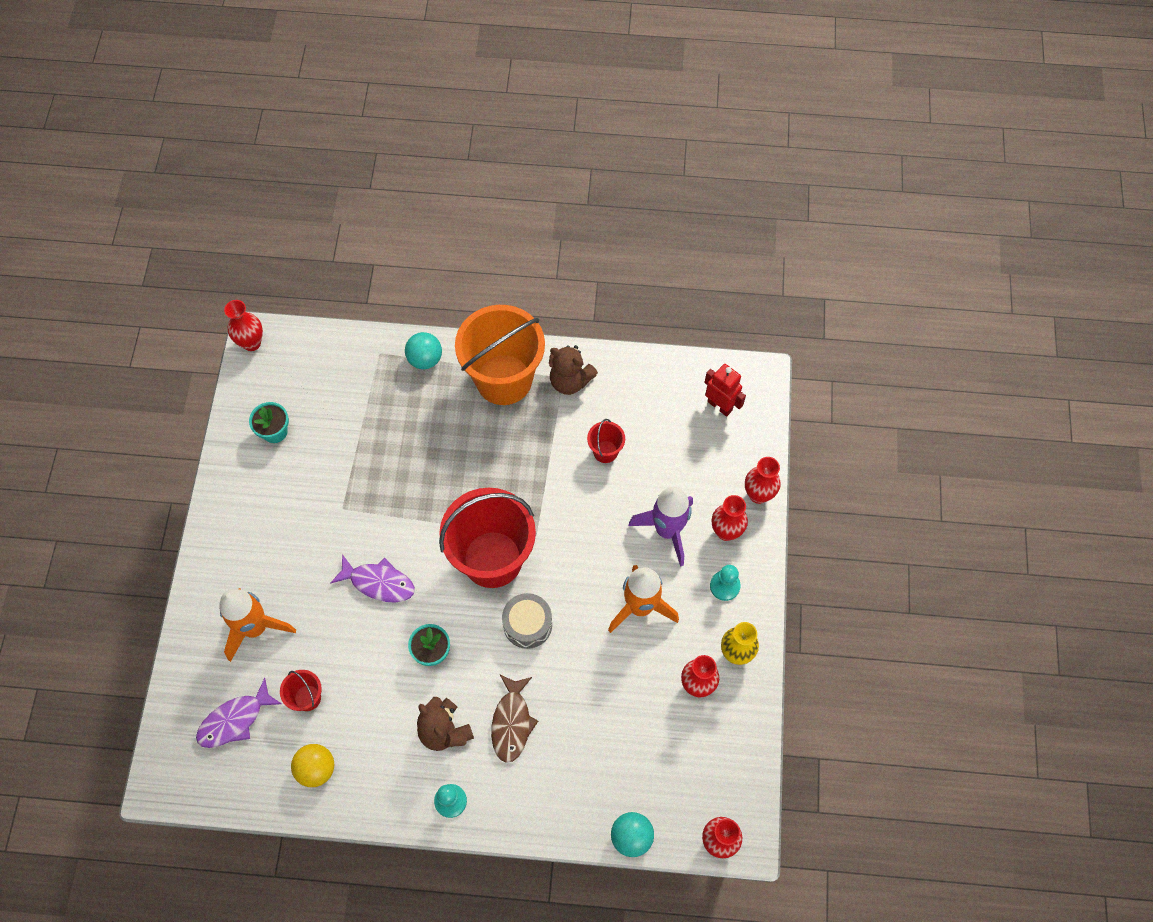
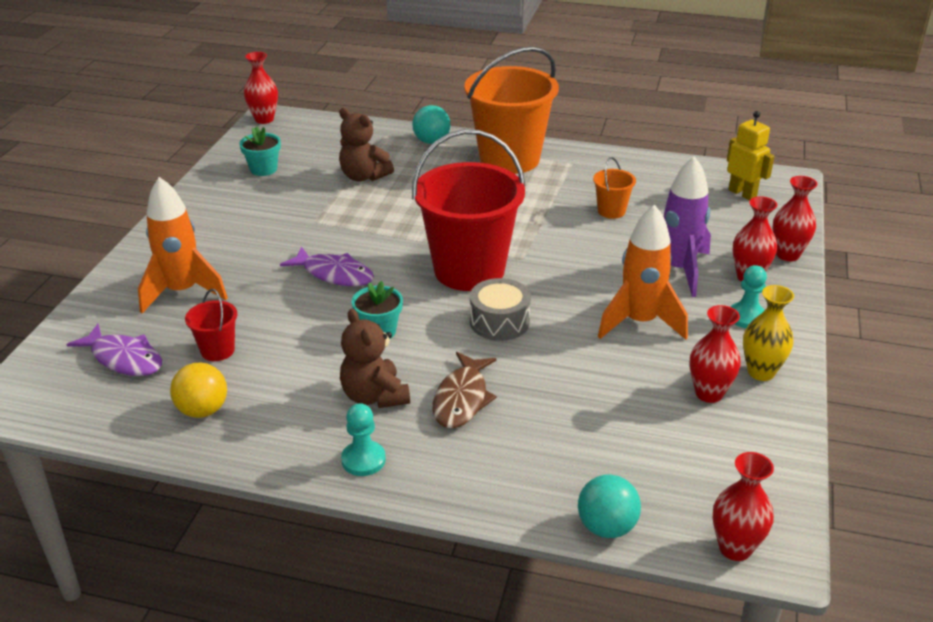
camera: 10 degrees right, 30 degrees down
(235, 720) = (124, 358): purple fish -> purple fish turned 120 degrees counterclockwise
(570, 381) = (579, 165): brown teddy bear -> brown teddy bear (364, 176)
(605, 451) = (611, 211): red bucket -> orange bucket
(720, 405) = (742, 193): red robot -> yellow robot

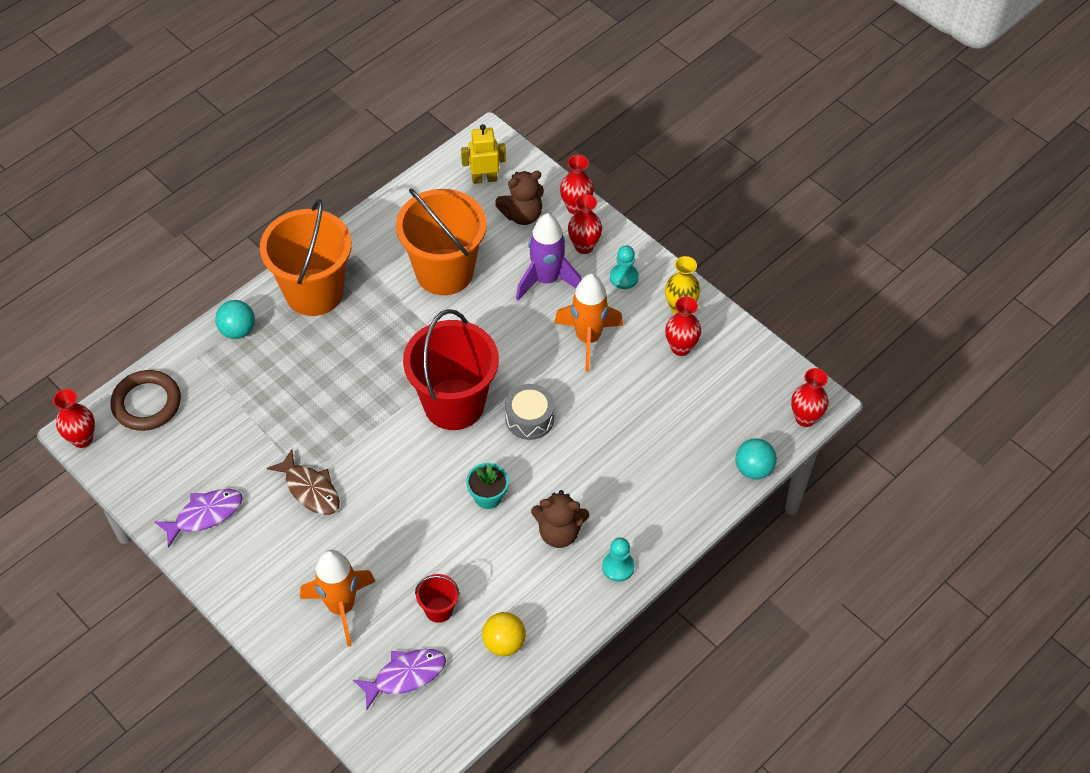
camera: 60 degrees left, 20 degrees up
(263, 169) = (182, 477): turquoise flower pot -> none
(321, 131) = (146, 403): none -> brown ring
(334, 274) = (393, 493): purple fish -> purple fish (205, 515)
(364, 176) = (258, 408): brown teddy bear -> brown teddy bear (522, 215)
(462, 399) = (596, 483): brown fish -> brown fish (310, 489)
(611, 211) = (444, 272): orange bucket -> orange bucket, size x2.35

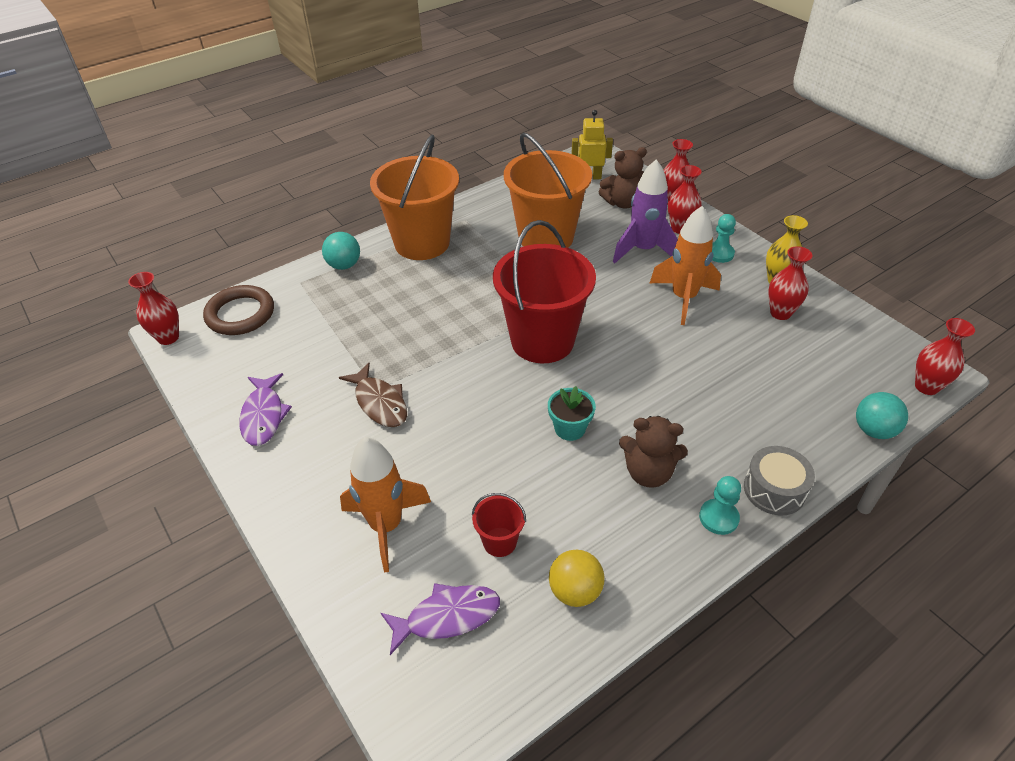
camera: 10 degrees right, 10 degrees down
(205, 515) = (264, 416): purple fish -> purple fish turned 105 degrees clockwise
(529, 418) = (620, 360): grey drum -> grey drum (774, 489)

